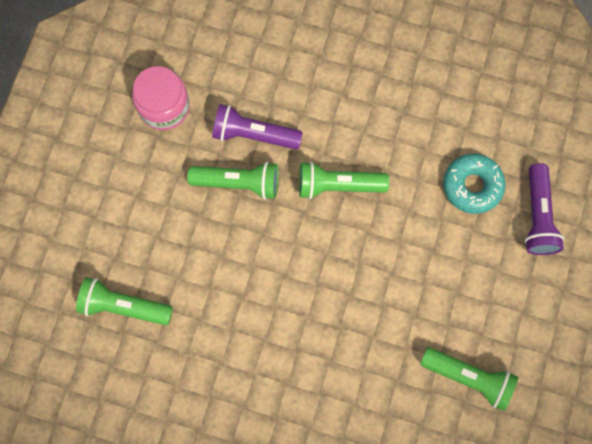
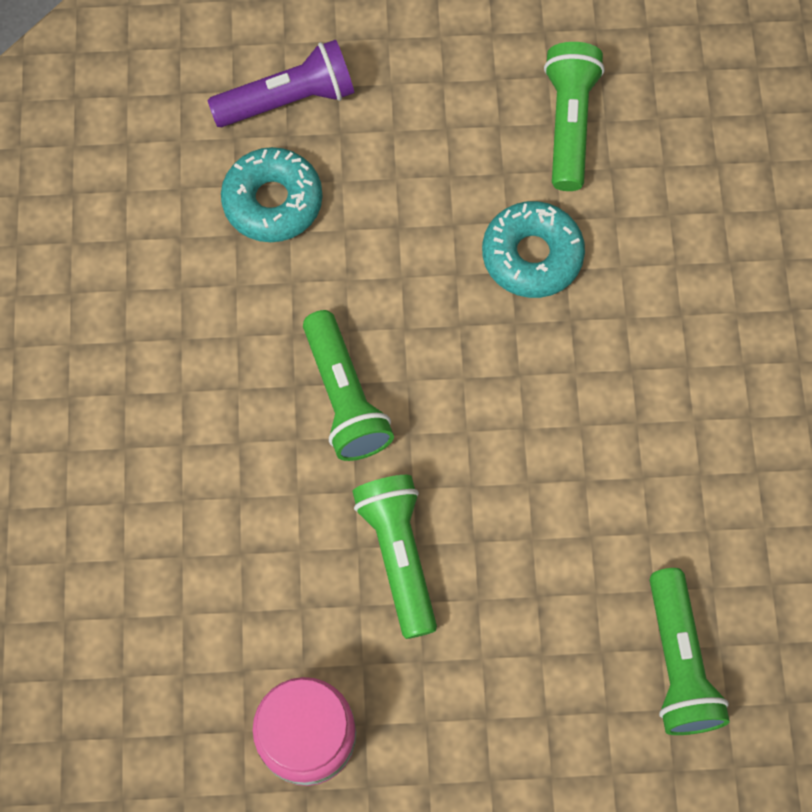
camera: 110 degrees left, 5 degrees down
(253, 134) = (304, 563): purple flashlight -> none
(388, 321) = (532, 256): none -> turquoise donut

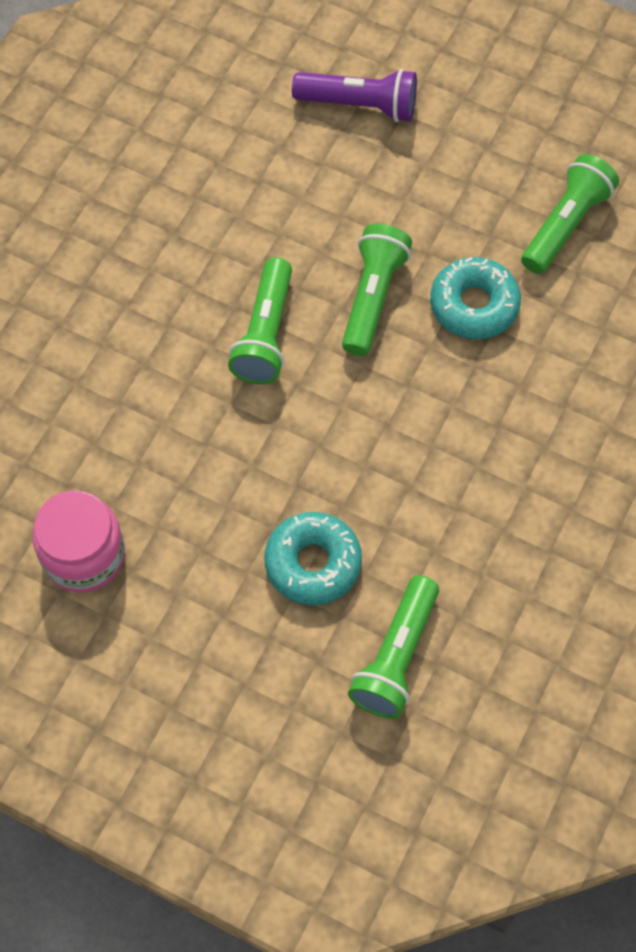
camera: 30 degrees right, 5 degrees down
(273, 201) = (301, 171): turquoise donut -> turquoise donut (313, 563)
(398, 555) = (233, 465): green flashlight -> green flashlight (373, 297)

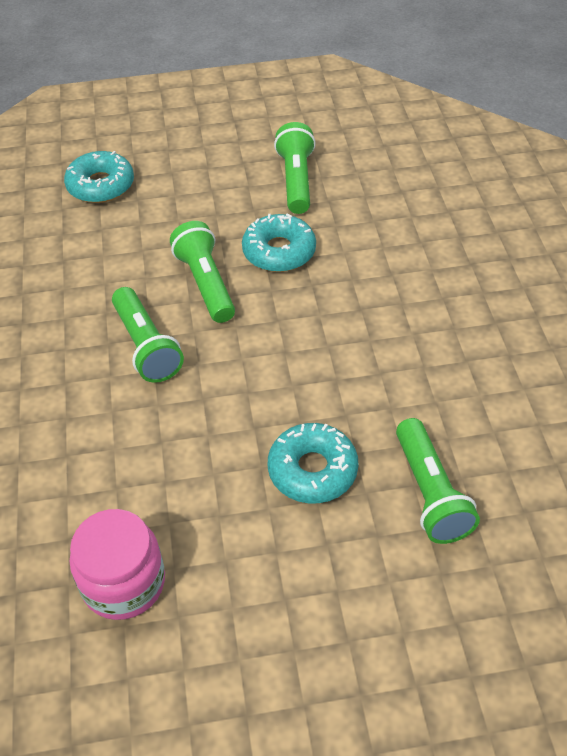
camera: 35 degrees left, 15 degrees down
(360, 105) = (101, 185): purple flashlight -> turquoise donut

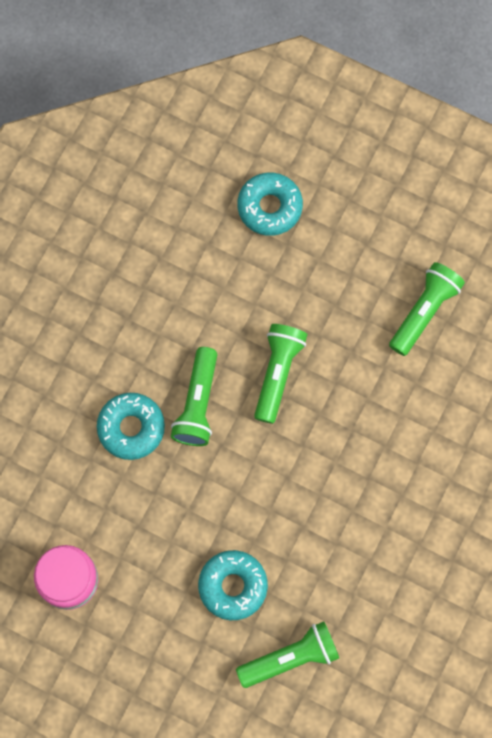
camera: 35 degrees right, 25 degrees up
(279, 251) = (353, 380): turquoise donut -> turquoise donut (131, 428)
(430, 493) = (291, 657): green flashlight -> green flashlight turned 135 degrees counterclockwise

